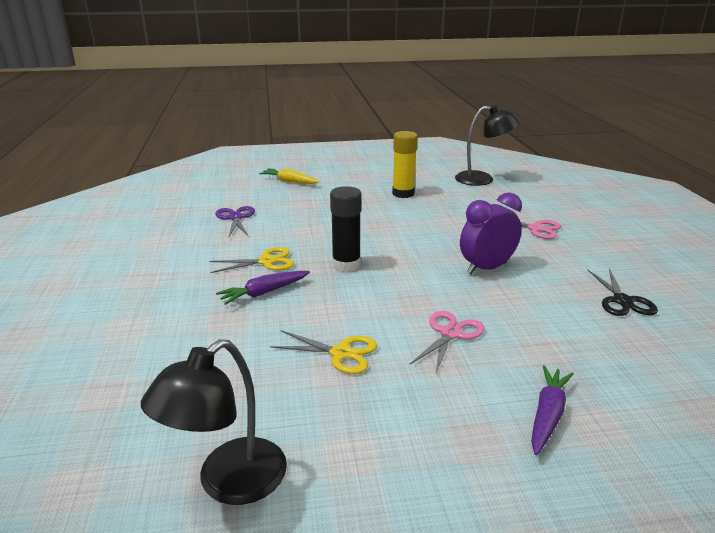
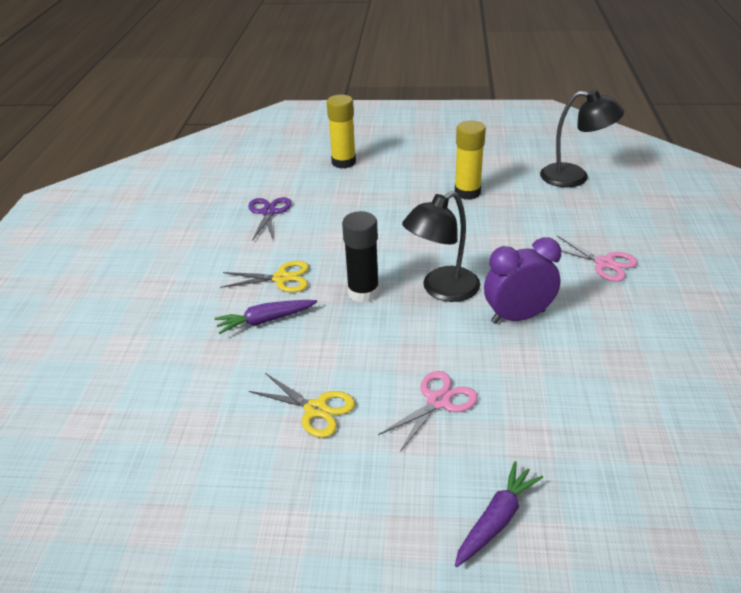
camera: 15 degrees right, 10 degrees up
(229, 483) = (165, 538): black lamp -> black lamp (442, 290)
(289, 181) = (343, 162): yellow carrot -> yellow glue stick
(622, 301) = (658, 384): black scissors -> none

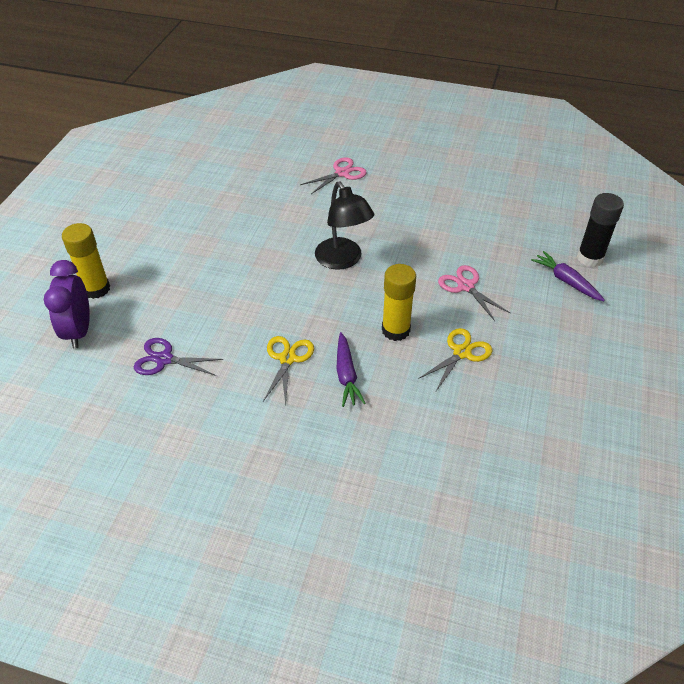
camera: 80 degrees left, 10 degrees up
(363, 292) = (329, 306): black glue stick -> black glue stick (590, 258)
(467, 192) = (207, 217): yellow glue stick -> yellow glue stick (395, 330)
(518, 317) = (388, 229): purple clock -> purple clock (79, 331)
(574, 177) = (219, 154): black lamp -> none

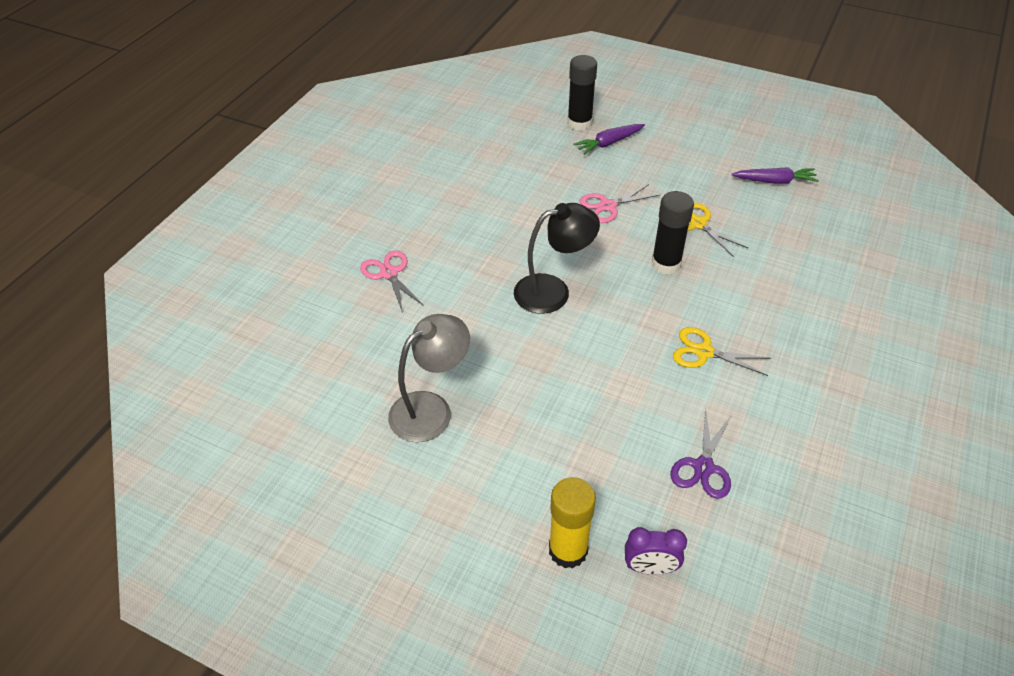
camera: 80 degrees left, 0 degrees up
(79, 331) = (650, 568): purple clock -> purple clock, size x0.65
(213, 212) = (431, 409): none -> grey lamp
(346, 375) = (726, 307): purple carrot -> purple carrot (774, 181)
(395, 330) = (666, 264): yellow glue stick -> black glue stick

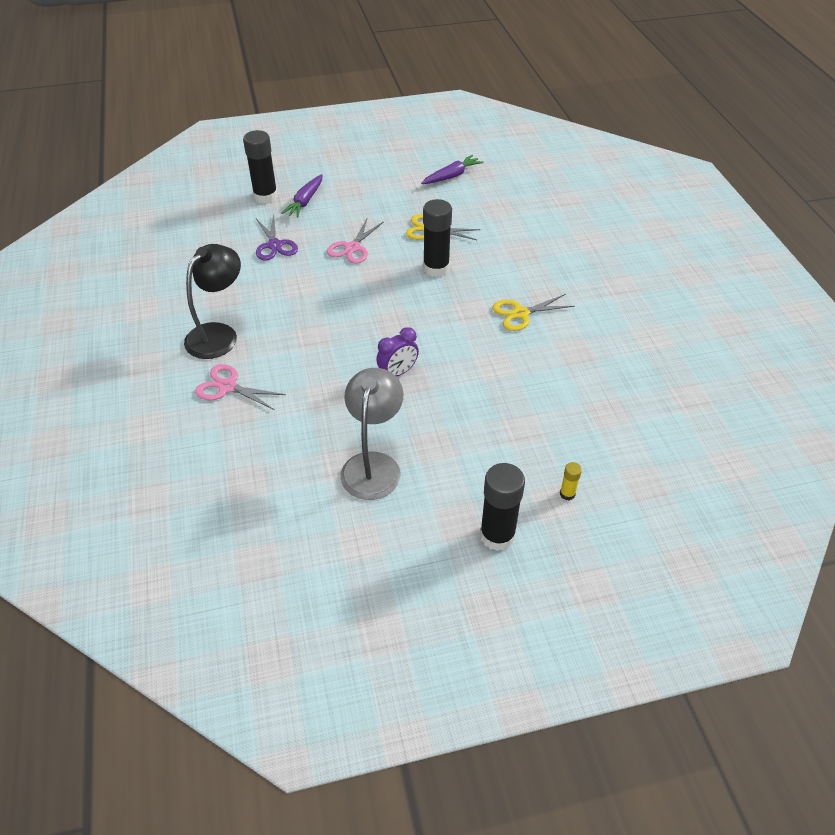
camera: 40 degrees left, 0 degrees up
(467, 541) = (497, 535): none -> black glue stick
(553, 291) = (375, 329): black lamp -> black lamp (219, 334)
(568, 550) = (567, 494): yellow glue stick -> yellow glue stick, size x0.46
(650, 568) = (626, 469): purple clock -> purple clock (398, 372)
(703, 467) = (594, 387): purple scissors -> purple scissors (274, 245)

